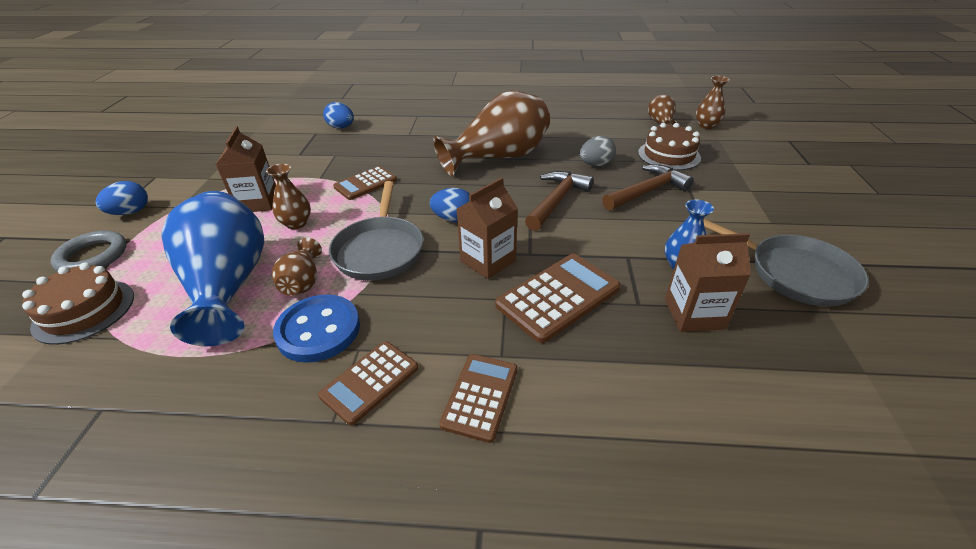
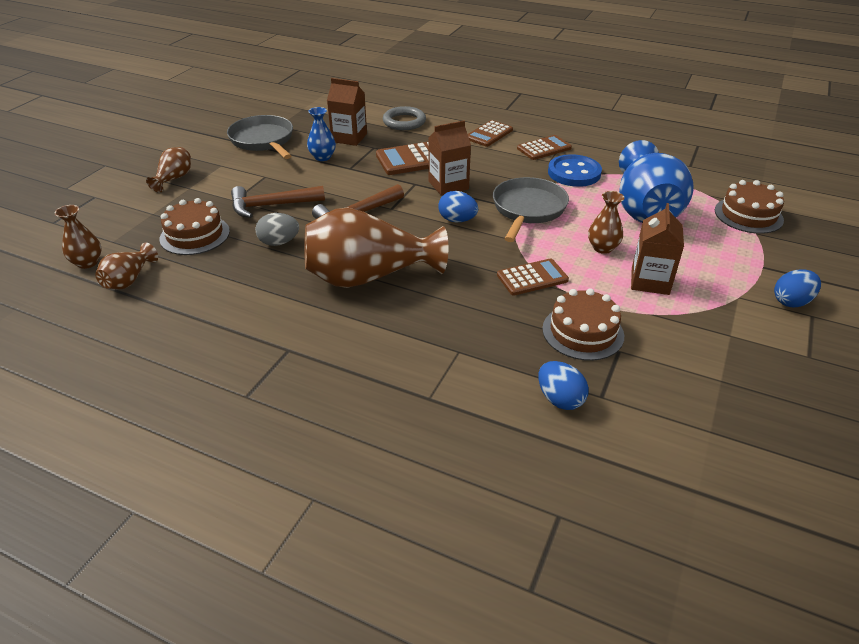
camera: 160 degrees left, 0 degrees up
(92, 256) = (785, 258): grey ring -> grey ring (404, 122)
(302, 282) = (588, 200): brown vase -> brown vase (174, 179)
(324, 158) = (583, 332): none -> brown cake

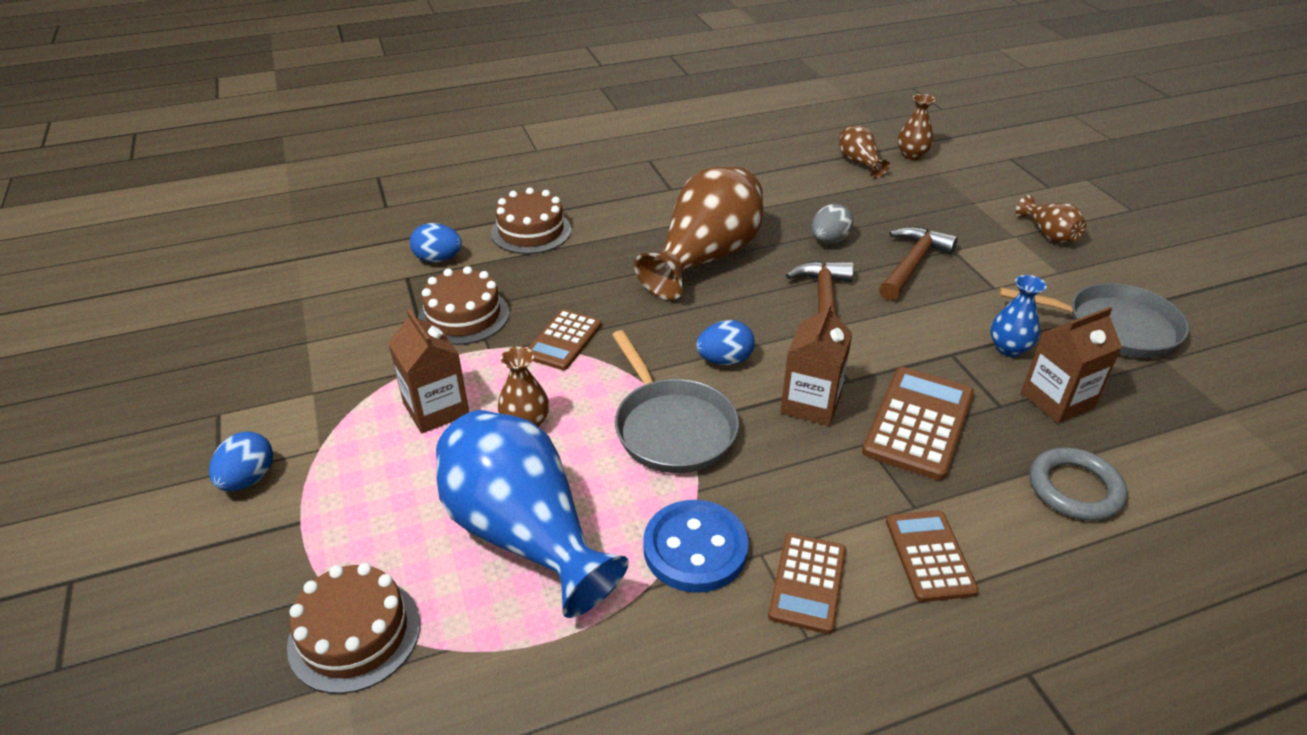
camera: 135 degrees right, 0 degrees up
(195, 235) = (900, 208): brown cake -> brown cake (531, 231)

